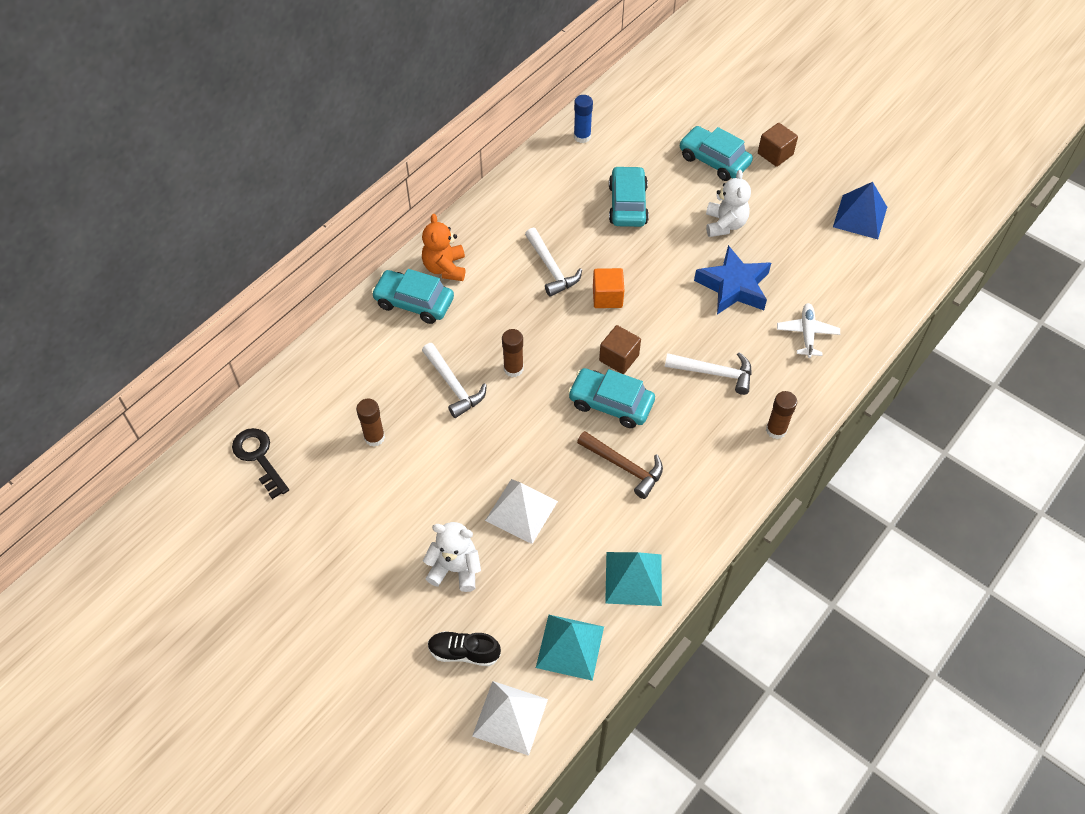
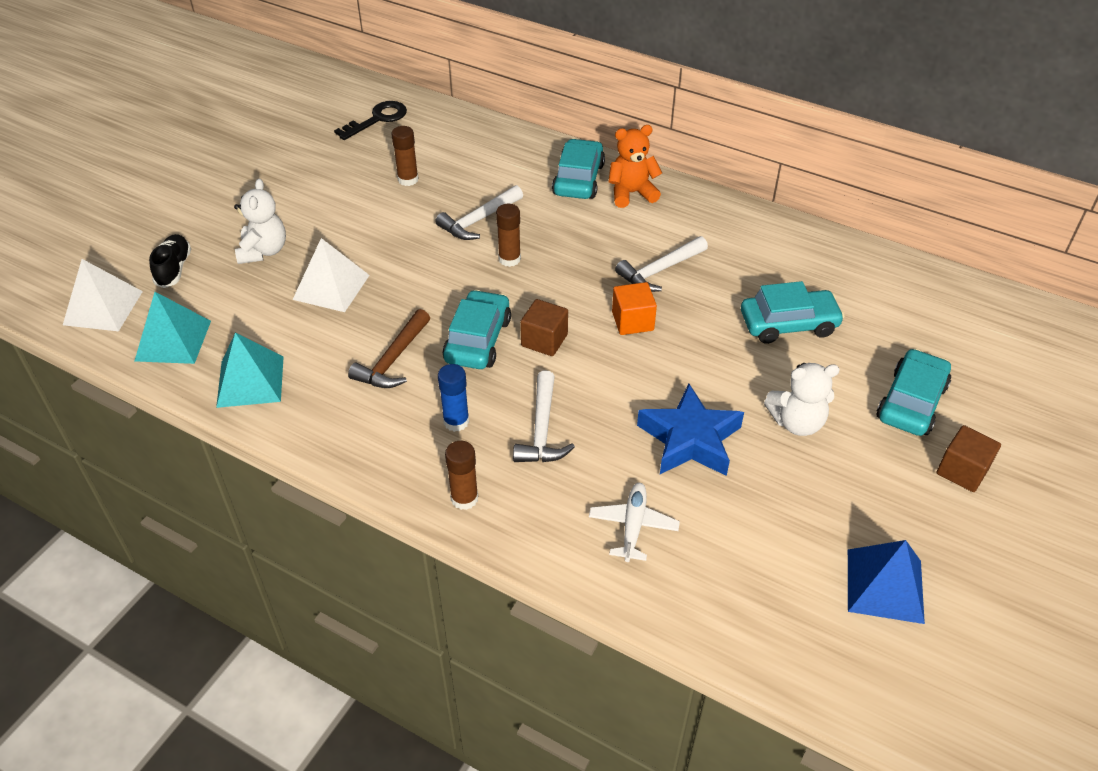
camera: 80 degrees right, 10 degrees down
(582, 137) = (883, 272): blue glue stick -> blue glue stick (456, 421)
(807, 333) = (633, 525): white plane -> white plane turned 75 degrees counterclockwise

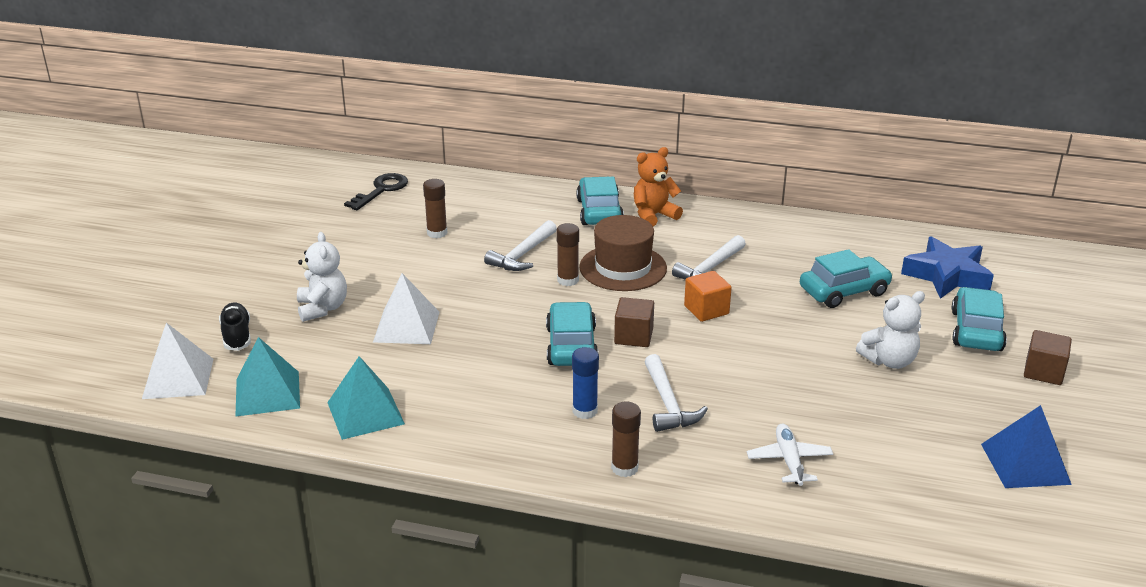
camera: 15 degrees left, 15 degrees down
(393, 359) = (498, 373): brown hammer -> none
(571, 253) = (623, 268): none -> brown hat
(690, 439) = (804, 388): blue star -> blue star (947, 275)

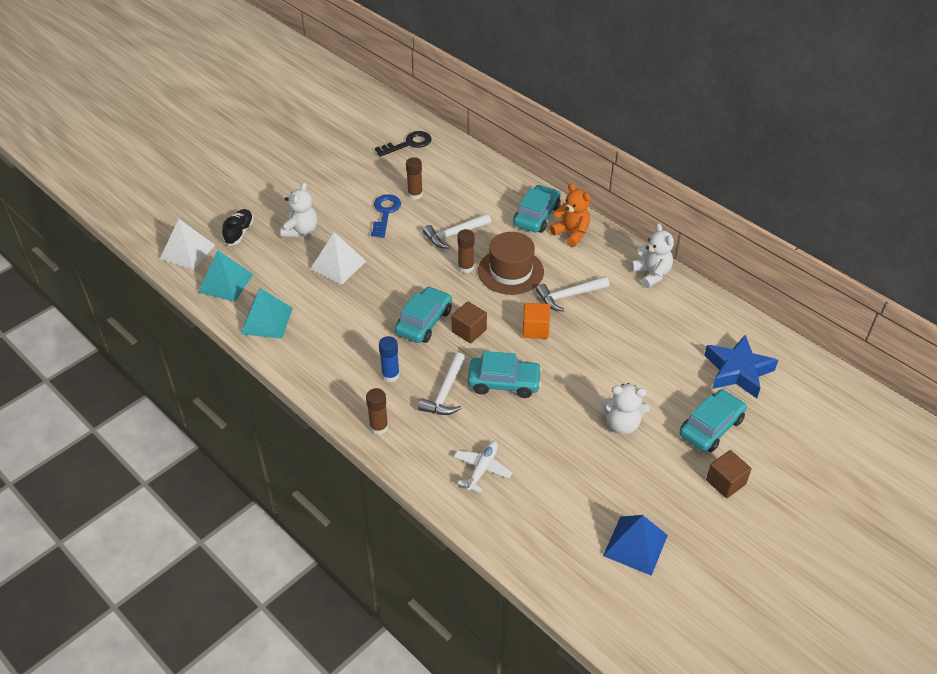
camera: 30 degrees right, 15 degrees up
(417, 260) = (385, 213): none -> blue key
(653, 215) = (571, 233): orange teddy bear -> orange teddy bear turned 45 degrees clockwise
(774, 224) = (651, 274): none -> white teddy bear
(844, 291) = (646, 353): turquoise car -> turquoise car (504, 383)

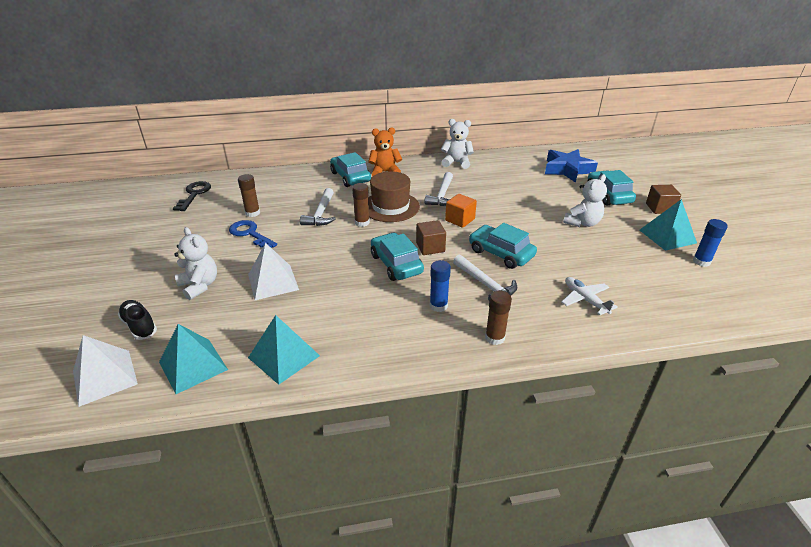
camera: 55 degrees left, 10 degrees down
(504, 383) = (501, 253): turquoise car -> turquoise car turned 90 degrees counterclockwise
(635, 545) = (701, 261): blue pyramid -> blue glue stick
(664, 504) = (667, 236): none -> turquoise pyramid

